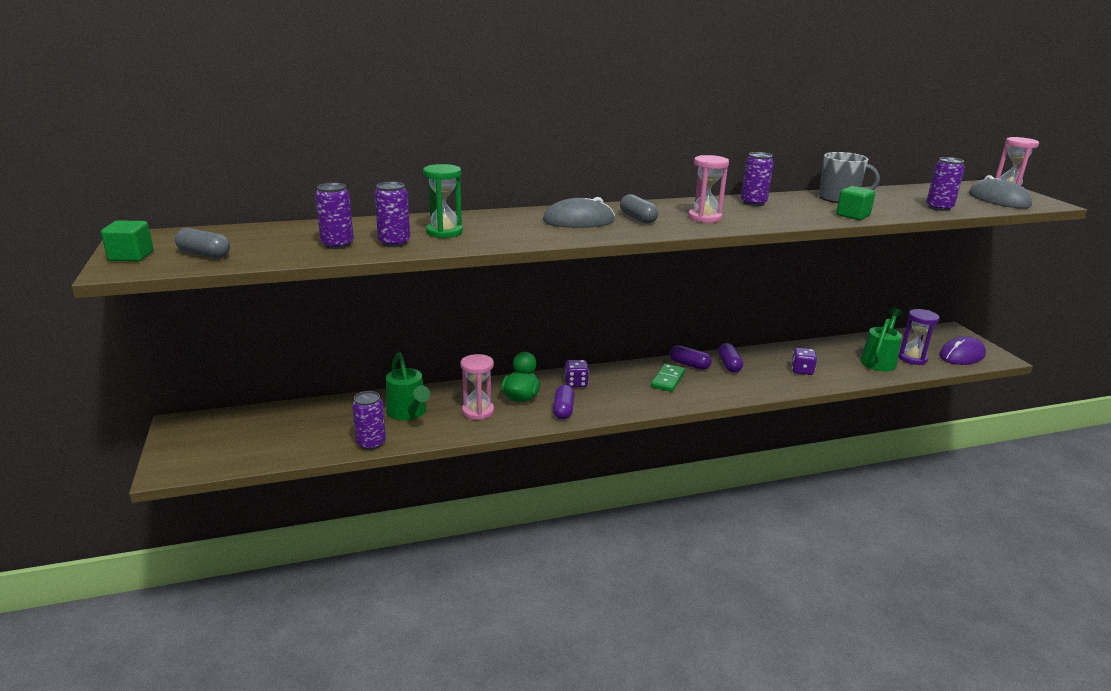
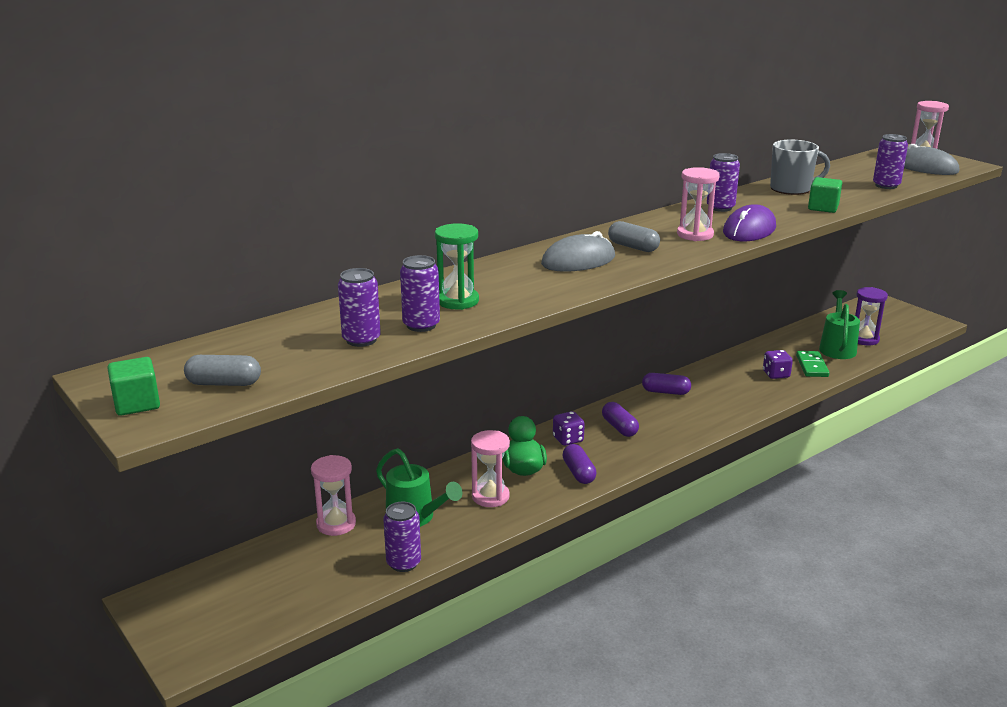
camera: 20 degrees left, 0 degrees up
(348, 404) = (336, 524): none -> pink hourglass
(668, 380) = (657, 414): green domino -> green domino (812, 366)
(729, 365) = (704, 383): purple capsule -> purple capsule (619, 427)
(961, 355) = (903, 326): purple mouse -> purple mouse (749, 230)

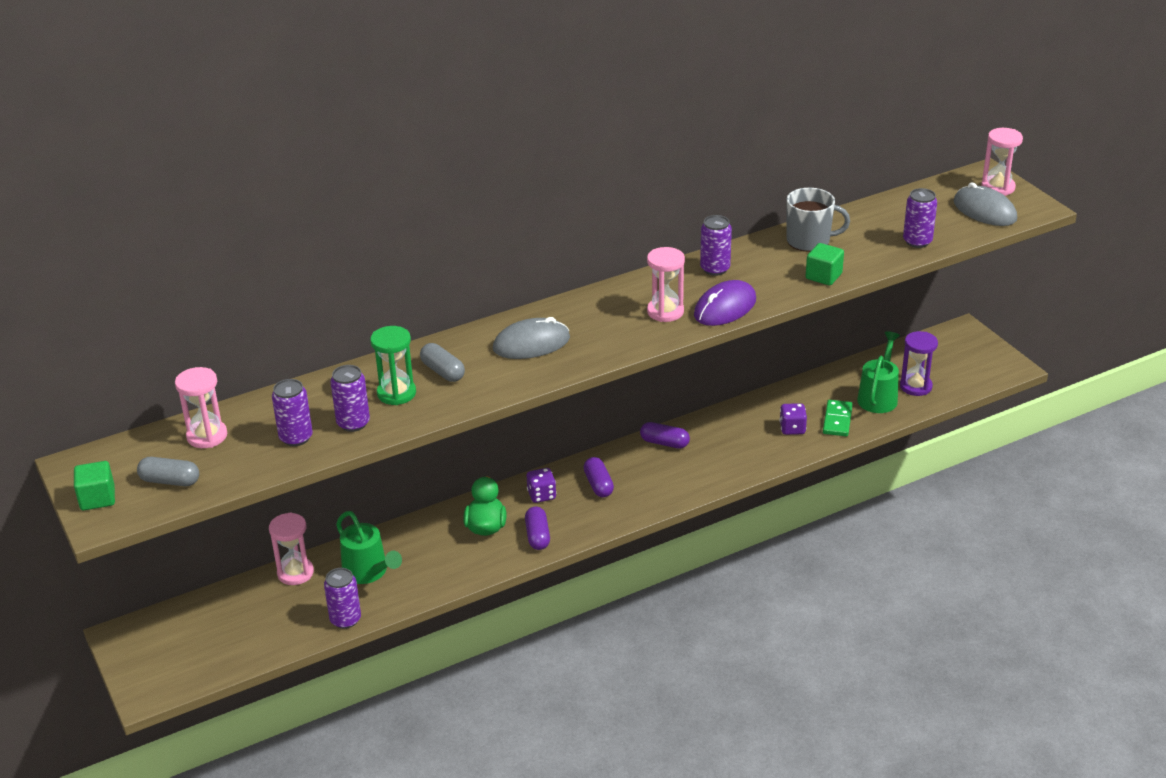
camera: 10 degrees right, 10 degrees up
(490, 496) = (444, 556): pink hourglass -> pink hourglass (207, 436)
(633, 247) = (594, 327): grey capsule -> grey capsule (443, 371)

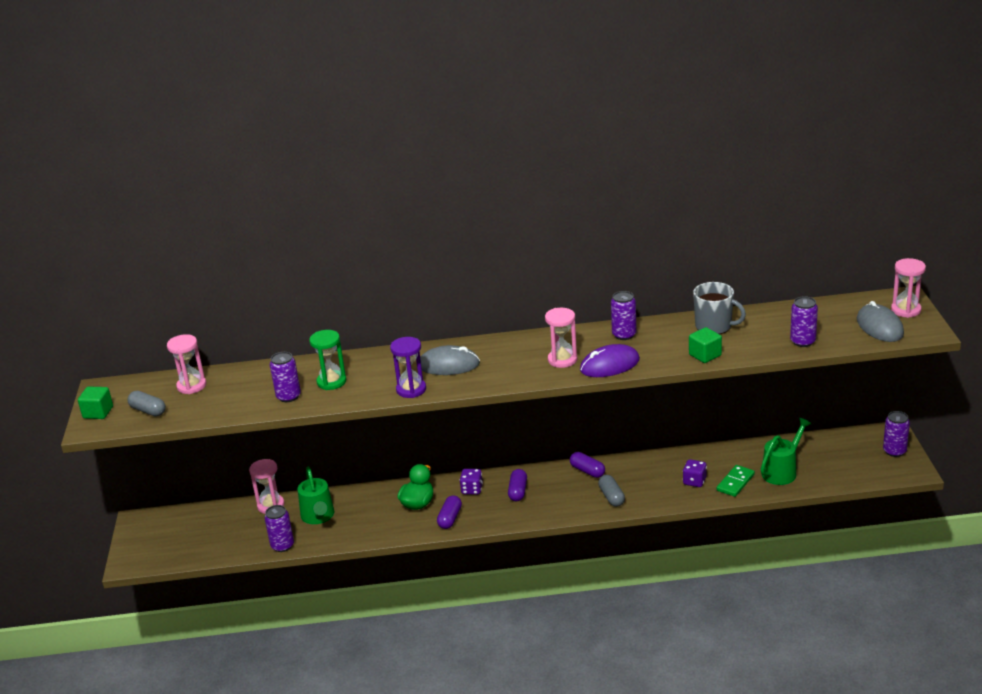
camera: 25 degrees right, 5 degrees down
(296, 437) = (245, 398): purple can -> purple can (894, 451)
(443, 371) = (373, 373): grey capsule -> grey capsule (611, 497)
(915, 386) = (819, 469): purple hourglass -> purple hourglass (411, 389)

